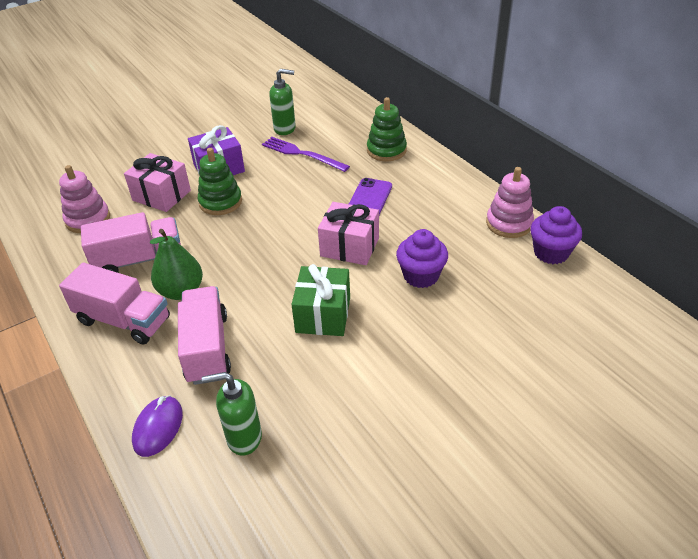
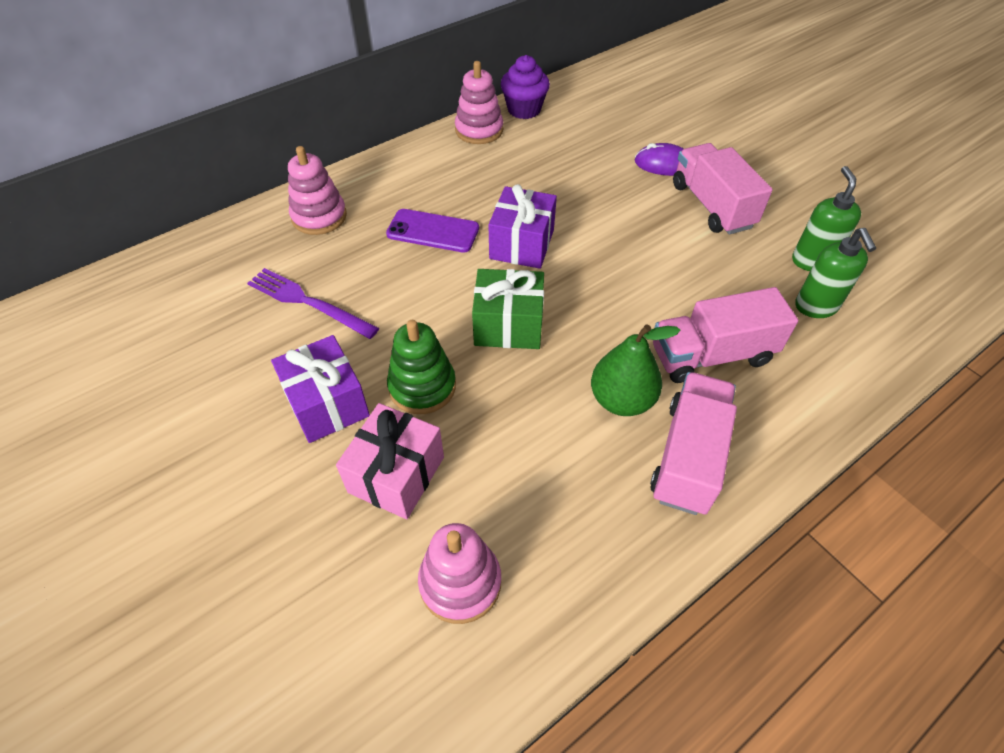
camera: 95 degrees left, 10 degrees up
(139, 260) = (563, 468): pink truck -> pink truck (712, 206)
(158, 427) = (833, 380): purple mouse -> purple mouse (663, 164)
(285, 129) = (227, 329): green soap dispenser -> green soap dispenser (811, 261)
(302, 154) = (308, 302): purple fork -> purple fork turned 90 degrees clockwise
(323, 315) = (637, 260): green gift -> green gift (508, 325)
(349, 247) = (521, 244): pink gift -> purple gift
(386, 150) = (319, 217): green stacking toy -> pink stacking toy
(421, 276) = (566, 190): purple cupcake -> none

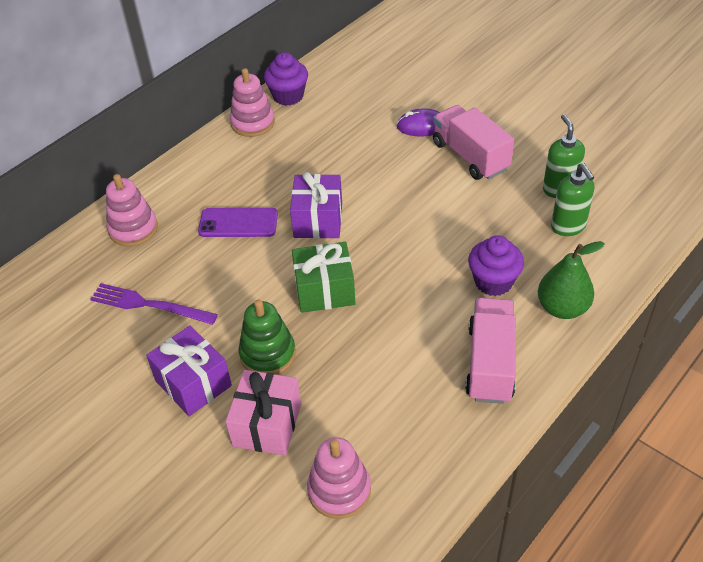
camera: 10 degrees left, 5 degrees down
(621, 400) = (430, 331): green pear -> green pear (562, 308)
(711, 355) = (493, 282): pink truck -> purple cupcake

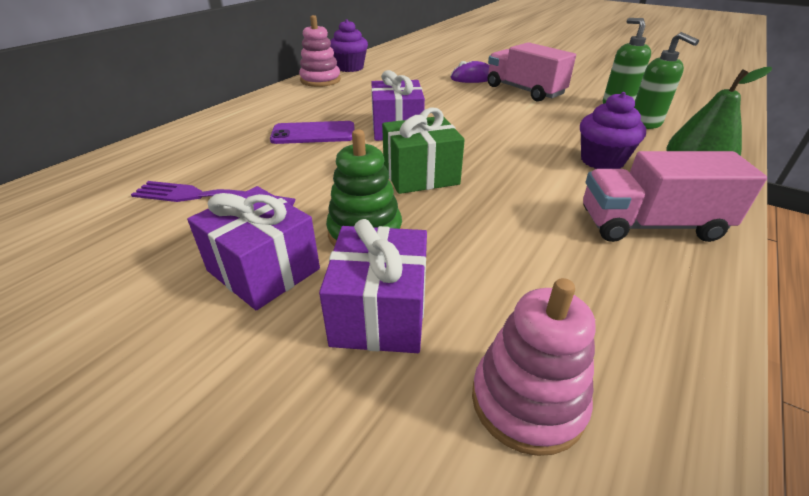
camera: 10 degrees left, 10 degrees down
(133, 229) = (197, 141): pink stacking toy -> none
(267, 425) = (380, 312): pink gift -> purple gift
(490, 363) = (650, 225): pink truck -> pink truck turned 90 degrees counterclockwise

